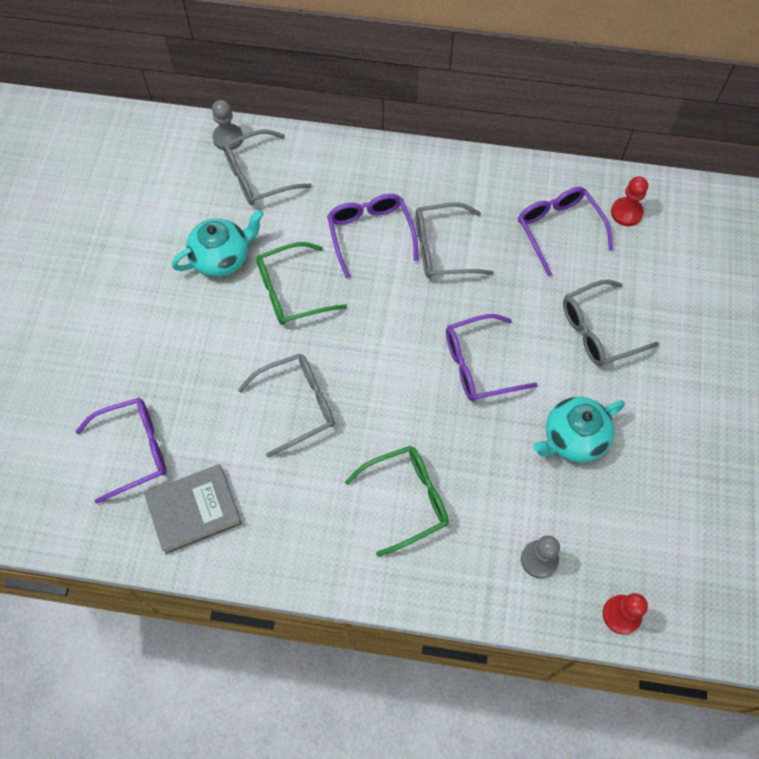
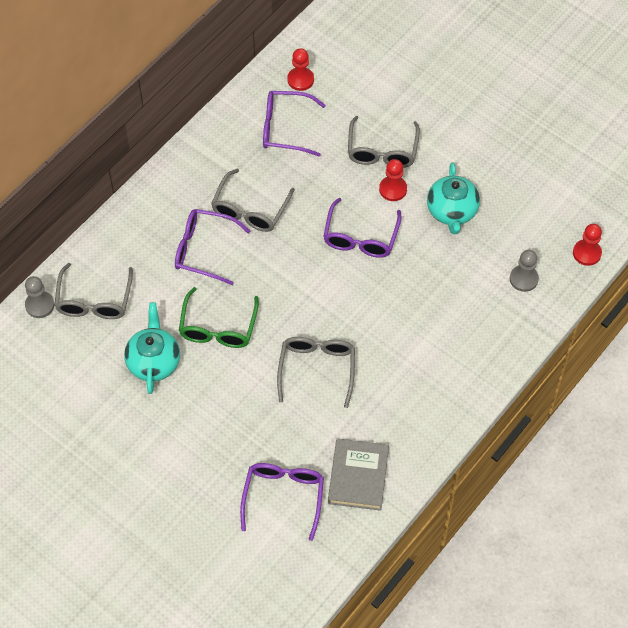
camera: 60 degrees left, 5 degrees down
(407, 499) = (434, 335): green glasses -> none
(559, 365) = (393, 189): none -> red pawn

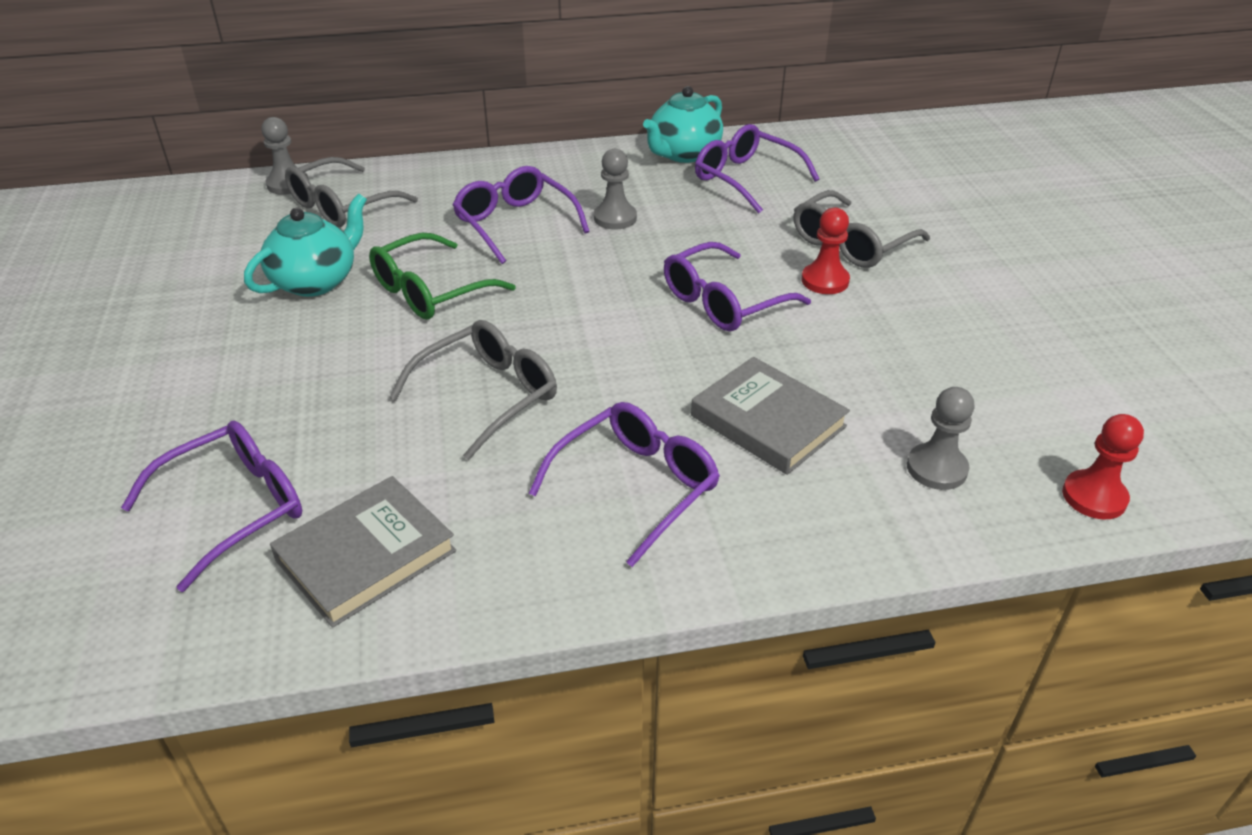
camera: 40 degrees right, 20 degrees down
(250, 210) = (615, 218): grey glasses -> grey pawn
(300, 80) = (813, 153): red pawn -> none
(423, 371) = (636, 486): none -> purple glasses
(442, 299) = (768, 421): none -> grey book
(452, 211) = (890, 339): turquoise teapot -> turquoise teapot (683, 154)

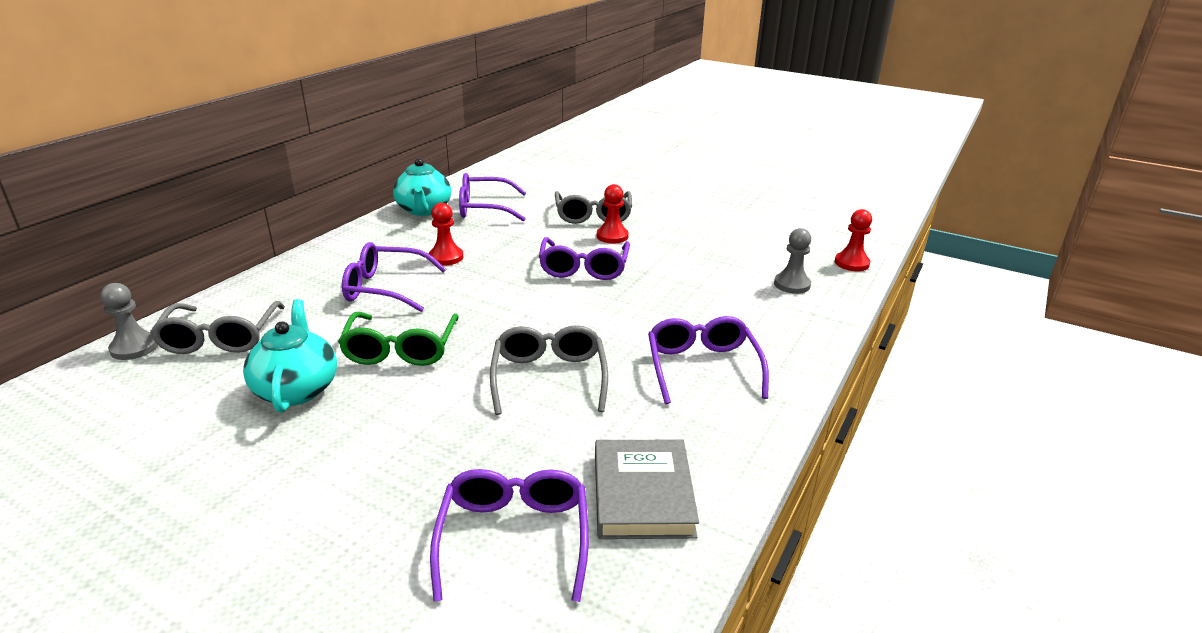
camera: 50 degrees left, 10 degrees down
(615, 218) = (446, 257): grey pawn -> red pawn
(768, 421) = (701, 306): grey book -> none

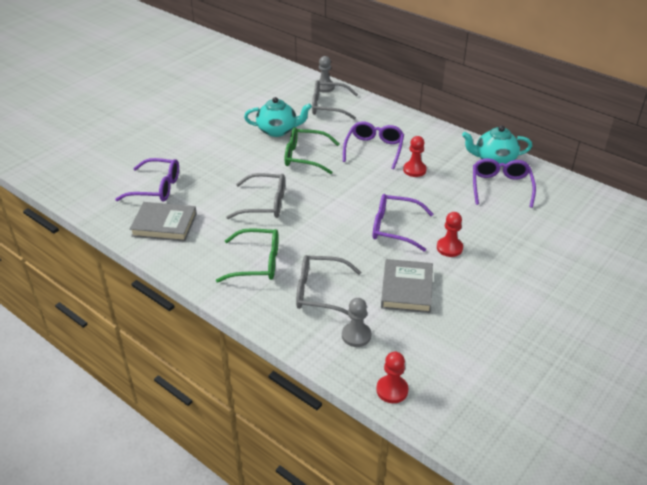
camera: 100 degrees right, 10 degrees up
(593, 215) = (491, 242): grey glasses -> grey glasses (320, 292)
(696, 258) = (406, 289): none -> grey book
(702, 367) = (257, 263): purple glasses -> green glasses

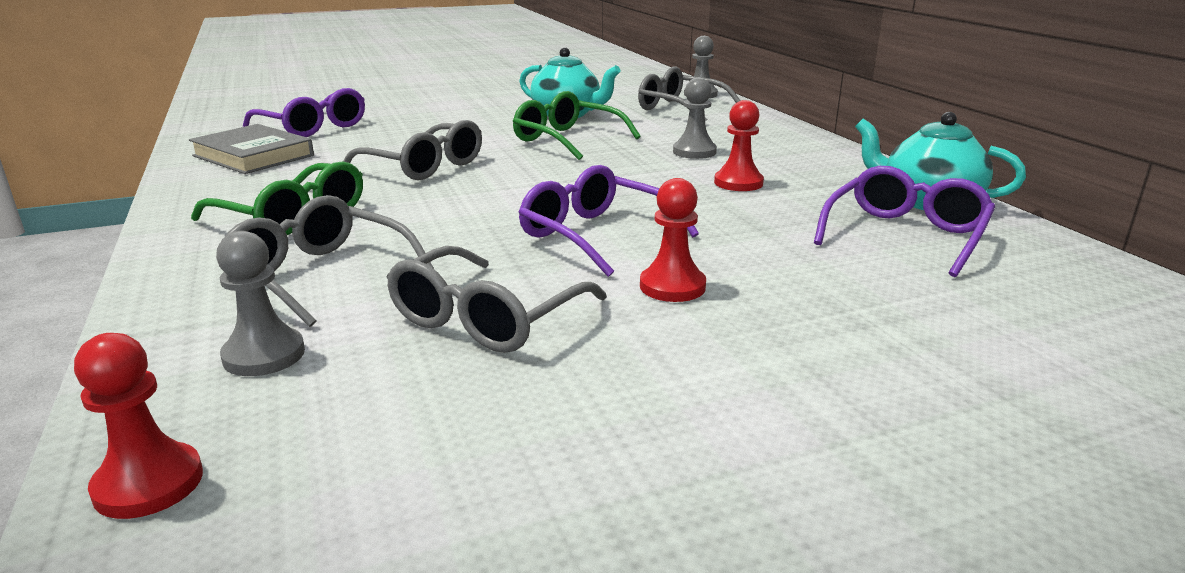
camera: 30 degrees right, 15 degrees down
(374, 149) = (694, 152): purple glasses -> grey pawn
(406, 289) = (487, 318): grey book -> grey glasses

